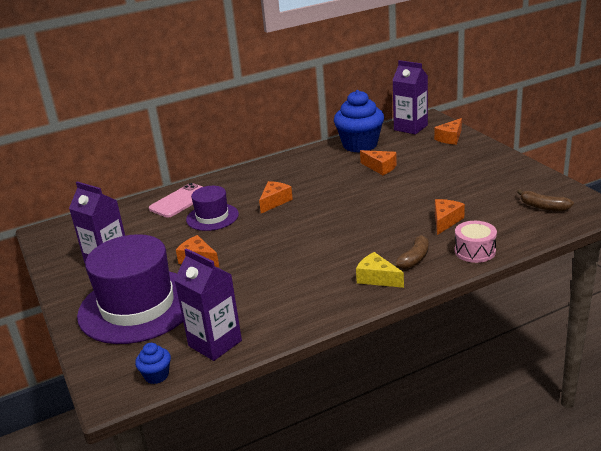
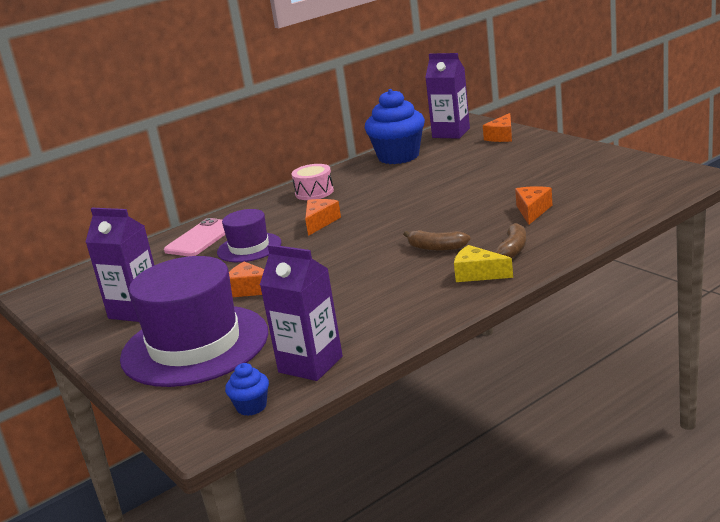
camera: 10 degrees left, 5 degrees down
(380, 167) = (433, 174): orange cheese -> none
(475, 251) = (579, 233): pink drum -> pink drum (314, 192)
(543, 207) = (637, 183): brown banana -> brown banana (436, 248)

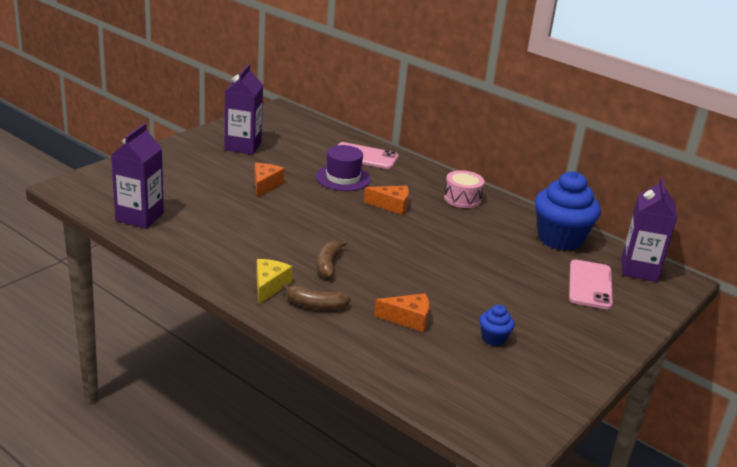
camera: 70 degrees right, 5 degrees up
(195, 345) = (183, 172): purple hat -> none
(251, 407) = (92, 200): blue cupcake -> blue cupcake (493, 338)
(474, 148) = (590, 285): none -> pink phone
(502, 136) = (633, 304): orange cheese -> none

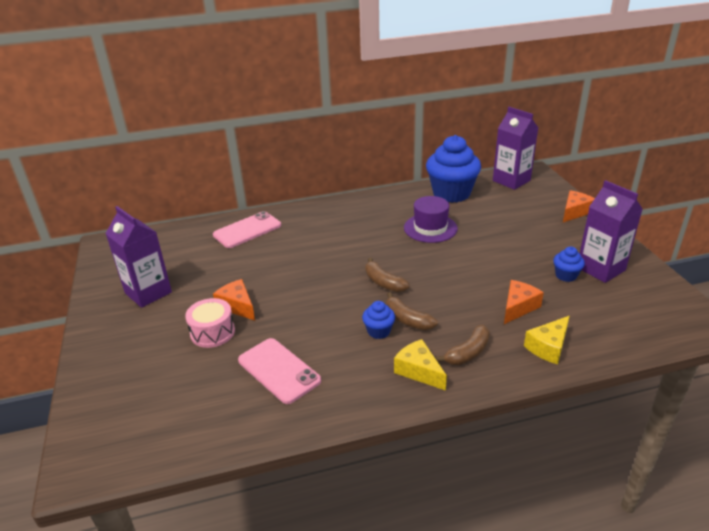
camera: 50 degrees left, 5 degrees up
(139, 217) = (213, 423): purple carton -> purple carton (600, 269)
(299, 255) = (379, 331): none -> blue cupcake
(343, 178) = (271, 256): purple hat -> purple hat (430, 228)
(366, 240) = (383, 282): none -> brown banana
(366, 347) = (548, 347): none -> yellow cheese
(391, 206) = (341, 248): orange cheese -> orange cheese (575, 212)
(462, 198) = (360, 210): pink drum -> pink drum (212, 332)
(590, 285) = (518, 206): pink phone -> pink phone (279, 370)

